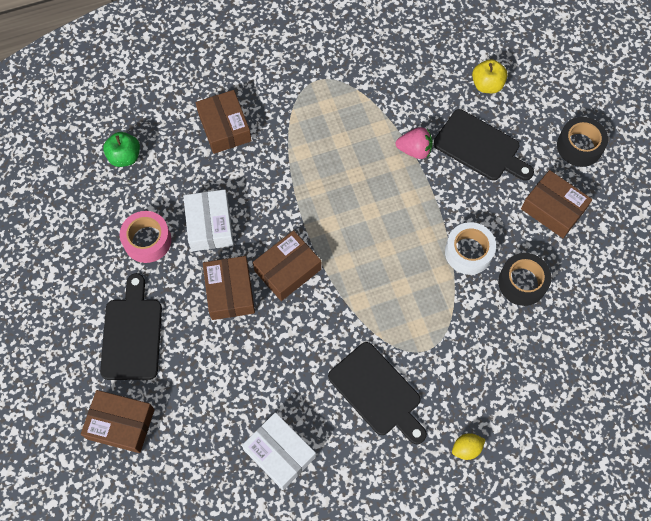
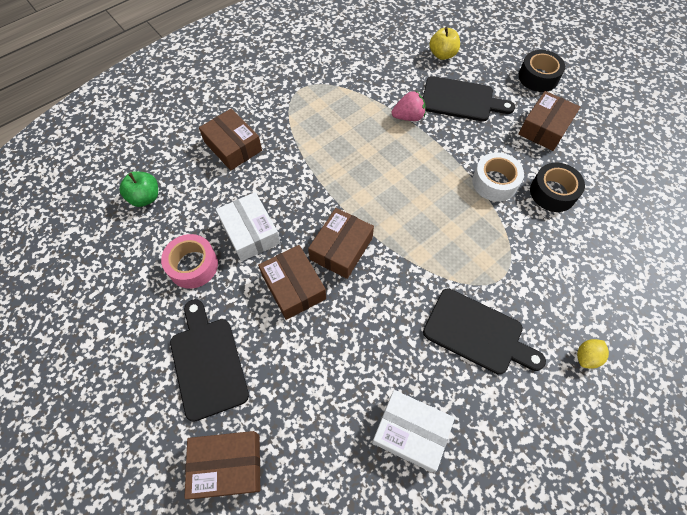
camera: 20 degrees left, 5 degrees down
(553, 209) = (544, 128): brown box -> brown box turned 75 degrees counterclockwise

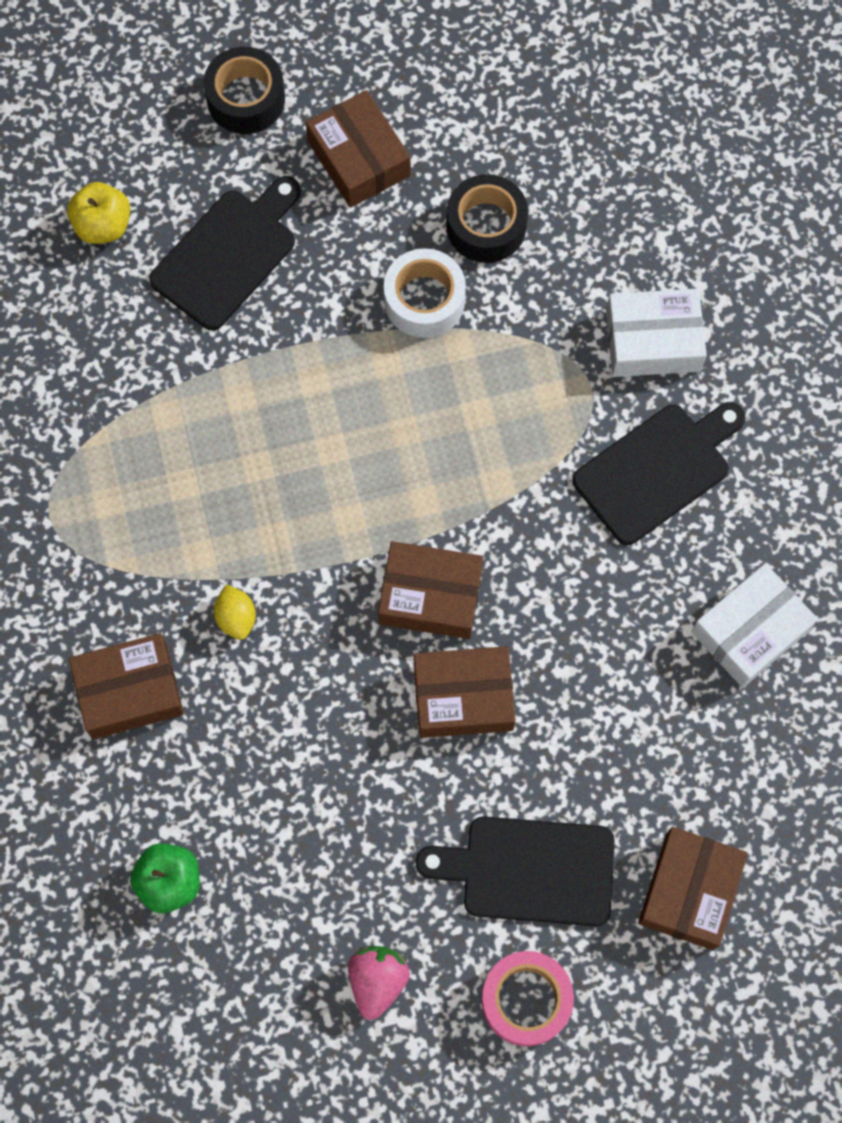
camera: 65 degrees left, 10 degrees up
(193, 265) = (350, 841): pink tape -> pink tape (526, 1000)
(250, 232) = (330, 727): white box -> white box (653, 341)
(341, 248) = (430, 596): brown box -> brown box turned 45 degrees counterclockwise
(408, 117) = (220, 362): pink strawberry -> pink strawberry (377, 981)
(586, 357) = (754, 348): yellow lemon -> yellow lemon (236, 618)

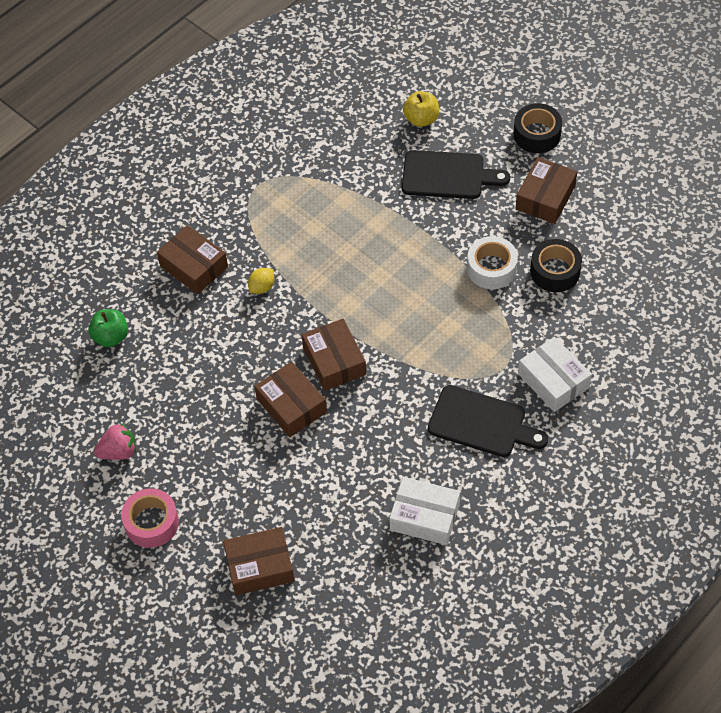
camera: 60 degrees right, 15 degrees down
(529, 870) = (220, 486): black cutting board -> none

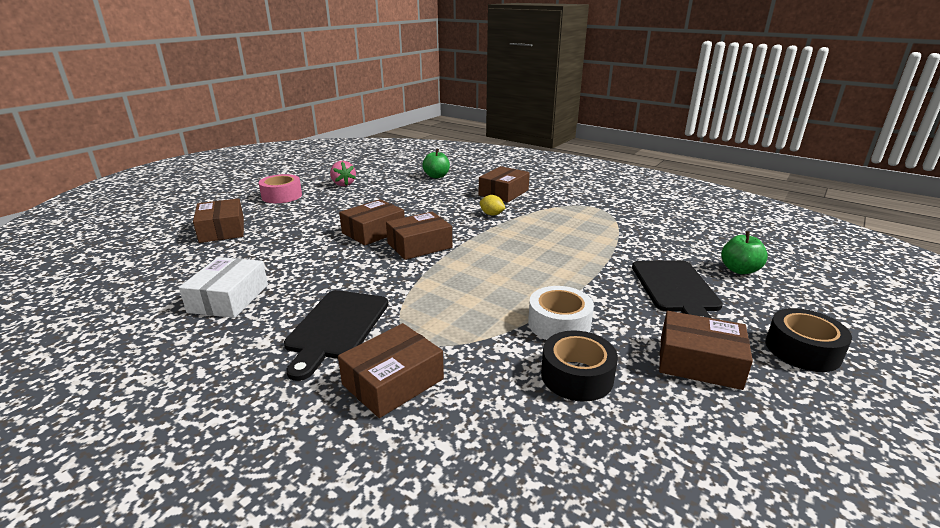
camera: 80 degrees right, 30 degrees down
(421, 119) = (739, 270): yellow apple -> green apple
(553, 380) = (393, 382): white box -> brown box

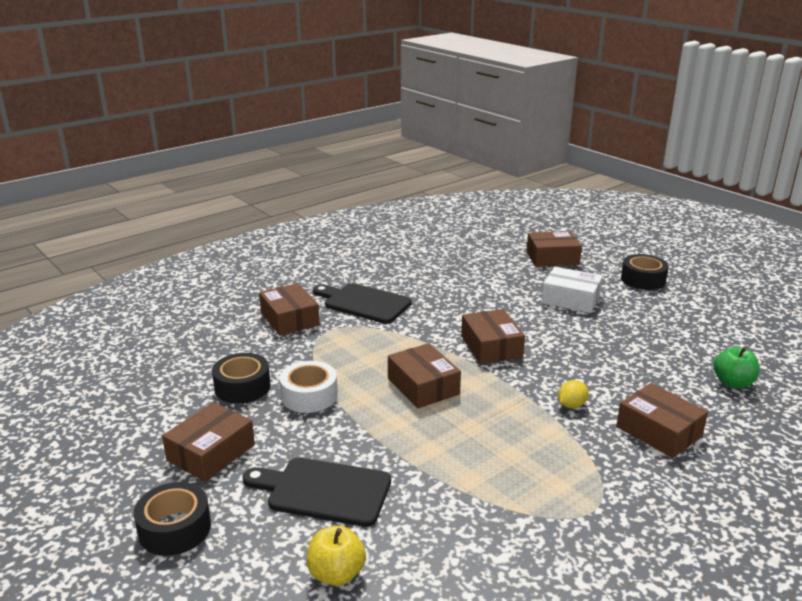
camera: 105 degrees right, 0 degrees up
(229, 298) = (425, 267): white box -> white box (571, 299)
(282, 196) = (643, 280): pink tape -> black tape
(343, 184) = (687, 313): pink strawberry -> none
(373, 232) = (532, 325): brown box -> brown box (423, 386)
(739, 270) = (336, 574): green apple -> yellow apple

